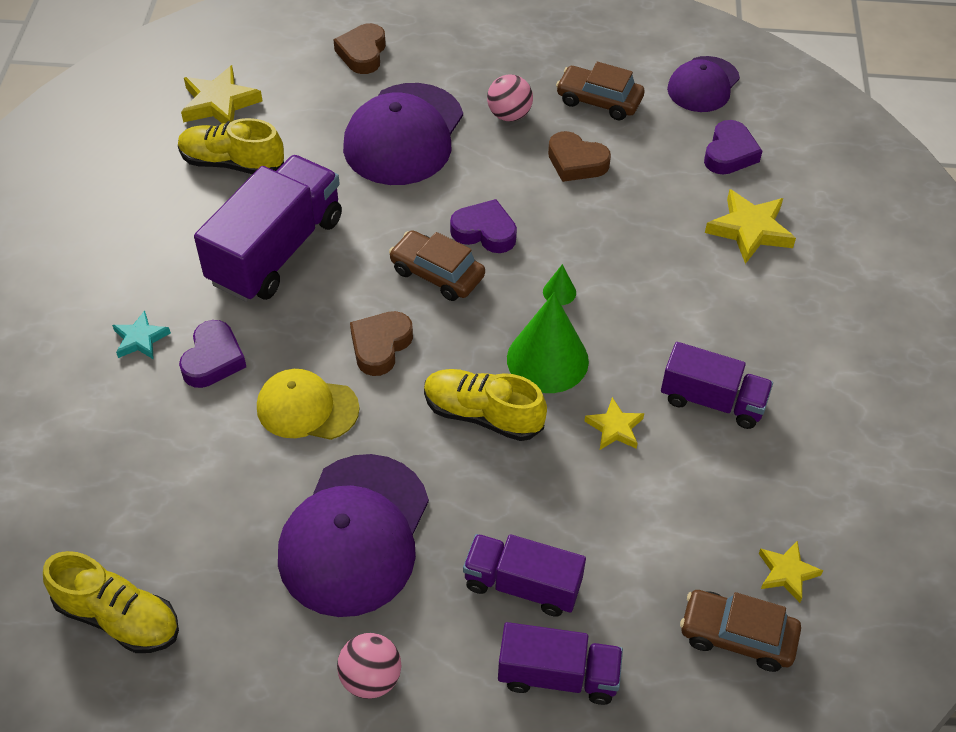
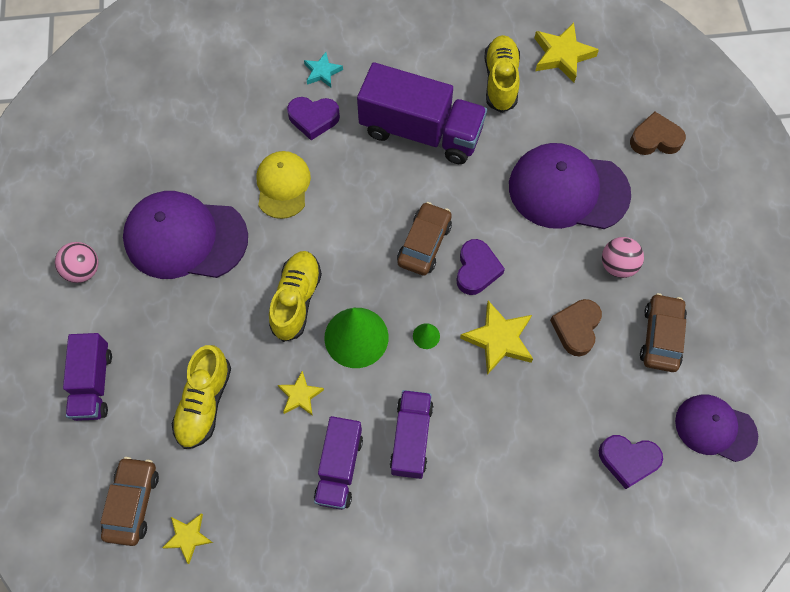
camera: 80 degrees right, 15 degrees up
(118, 617) = (113, 123): yellow shoe -> yellow shoe (204, 403)
(380, 346) = (346, 219): brown heart -> none
(522, 585) = (158, 350): purple truck -> purple truck (411, 438)
(750, 230) = (535, 486): yellow star -> yellow star (499, 339)

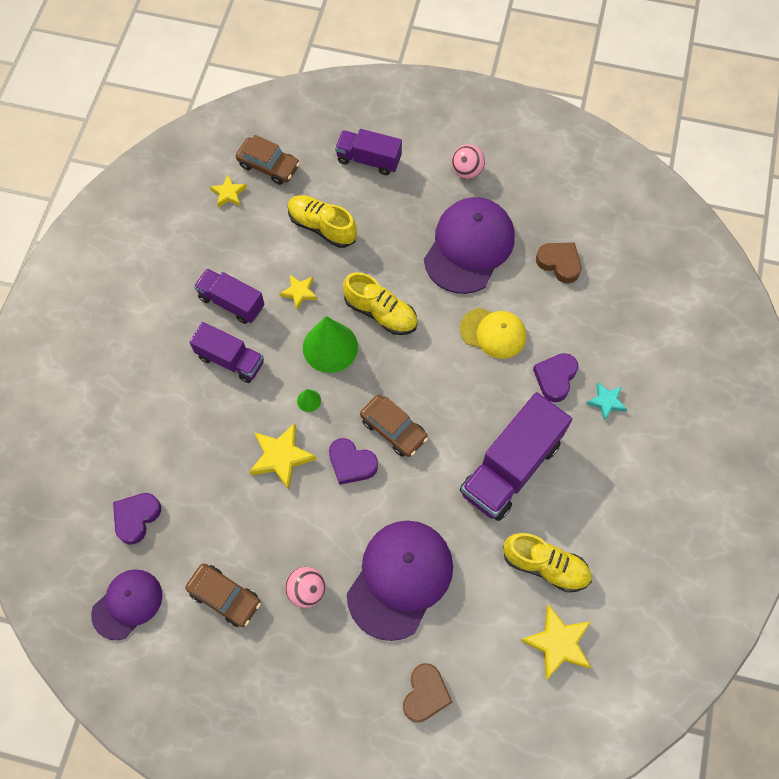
camera: 110 degrees right, 0 degrees up
(576, 328) = (263, 526): brown heart -> brown heart (559, 263)

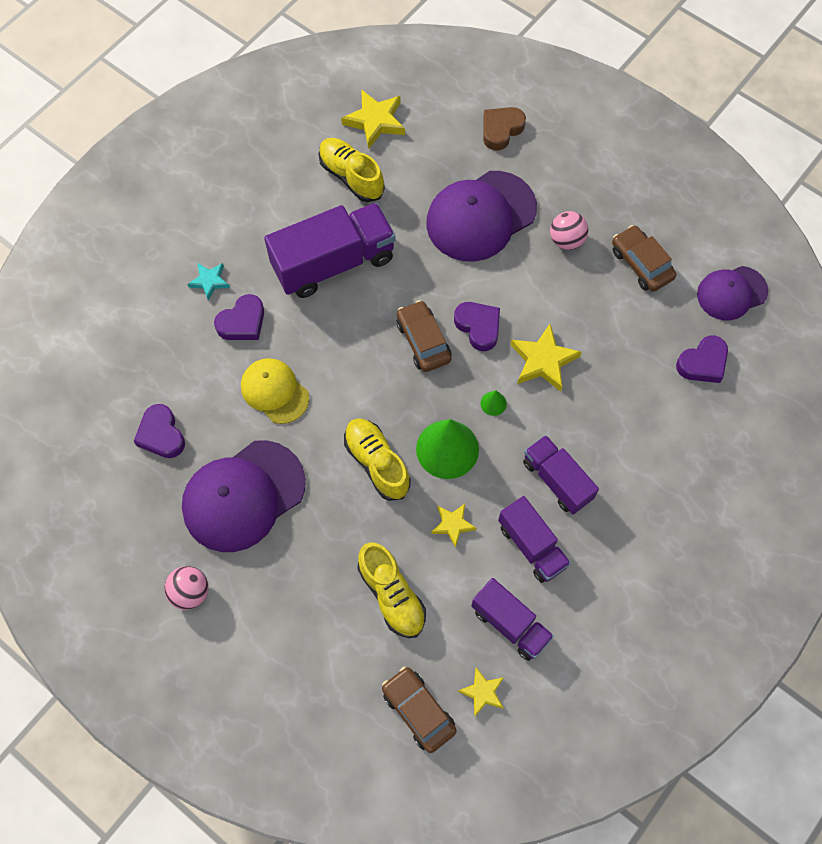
camera: 155 degrees left, 0 degrees up
(369, 160) = (294, 662): purple truck -> purple truck (510, 624)
(559, 263) = (161, 434): brown heart -> purple heart

